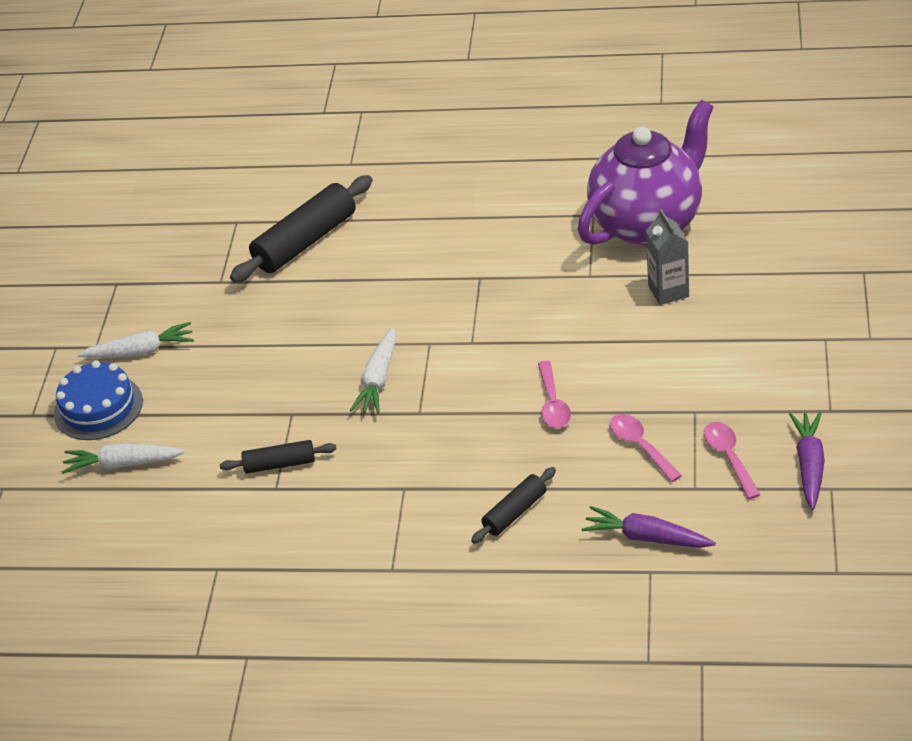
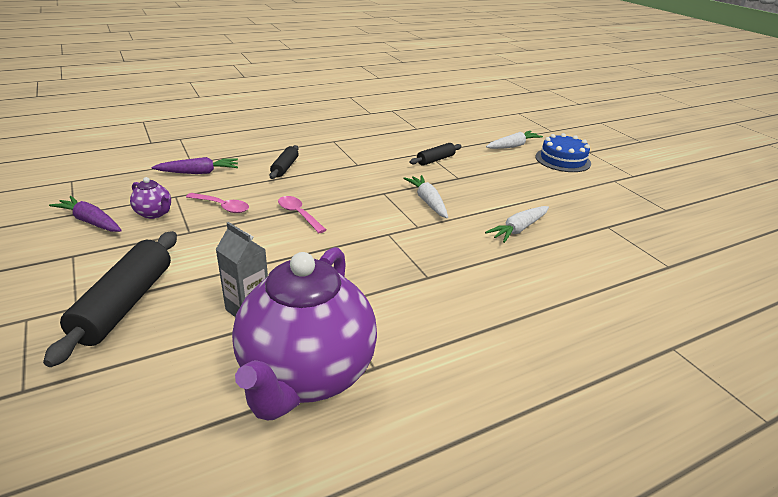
camera: 140 degrees right, 10 degrees down
(141, 351) = (586, 184): white carrot -> white carrot (518, 229)
(306, 241) = (595, 266): black rolling pin -> black rolling pin (124, 304)
(729, 457) = (154, 213): pink spoon -> purple teapot
(809, 465) = (90, 221): purple carrot -> purple carrot turned 150 degrees clockwise

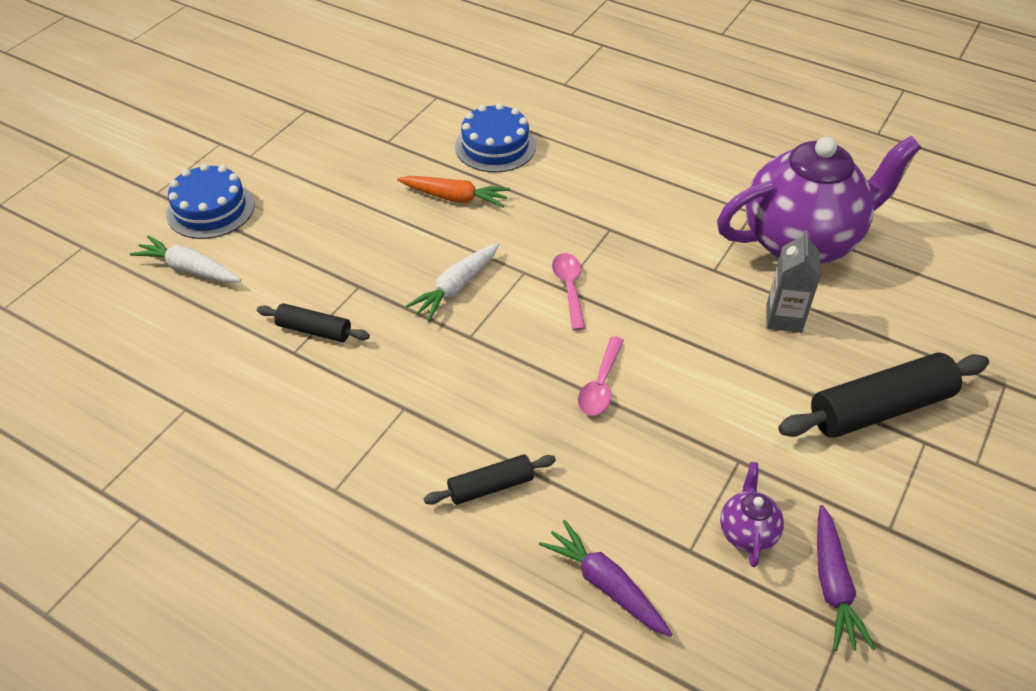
camera: 120 degrees left, 15 degrees up
(222, 207) = (660, 473): pink spoon -> pink spoon (569, 288)
(518, 229) = (455, 198): white carrot -> orange carrot
(576, 267) = (495, 146): none -> blue cake

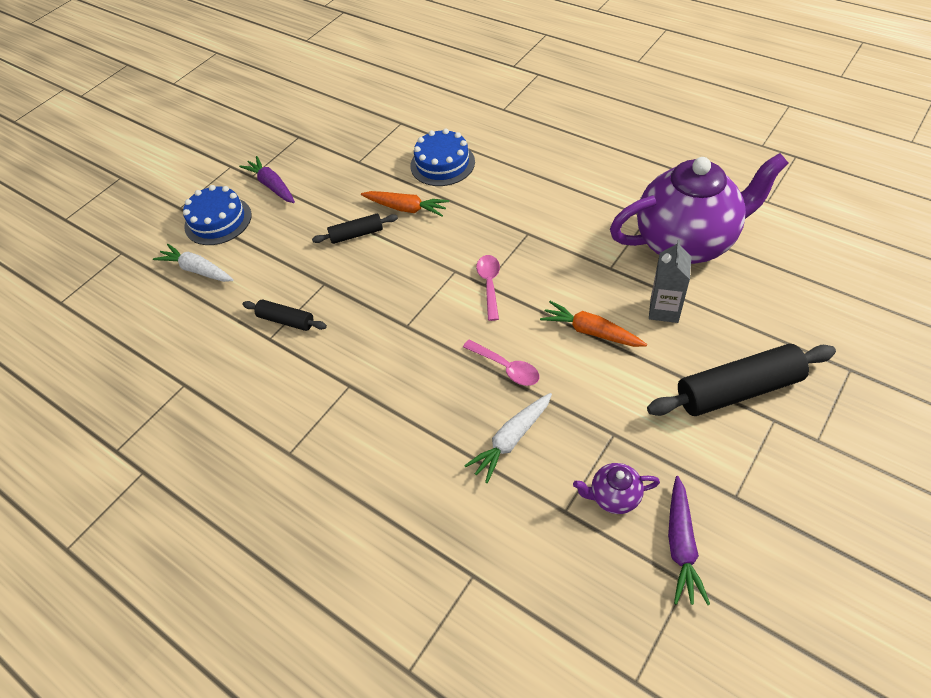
camera: 10 degrees right, 5 degrees up
(456, 287) = (399, 284): white carrot -> white carrot (511, 440)
(490, 486) = (410, 452): black rolling pin -> black rolling pin (356, 234)
(600, 385) = (506, 367): pink spoon -> pink spoon turned 75 degrees counterclockwise
(605, 584) = (493, 538): purple carrot -> purple carrot (272, 186)
(699, 343) = (591, 331): none -> orange carrot
(747, 532) = (614, 496): purple teapot -> purple teapot turned 105 degrees counterclockwise

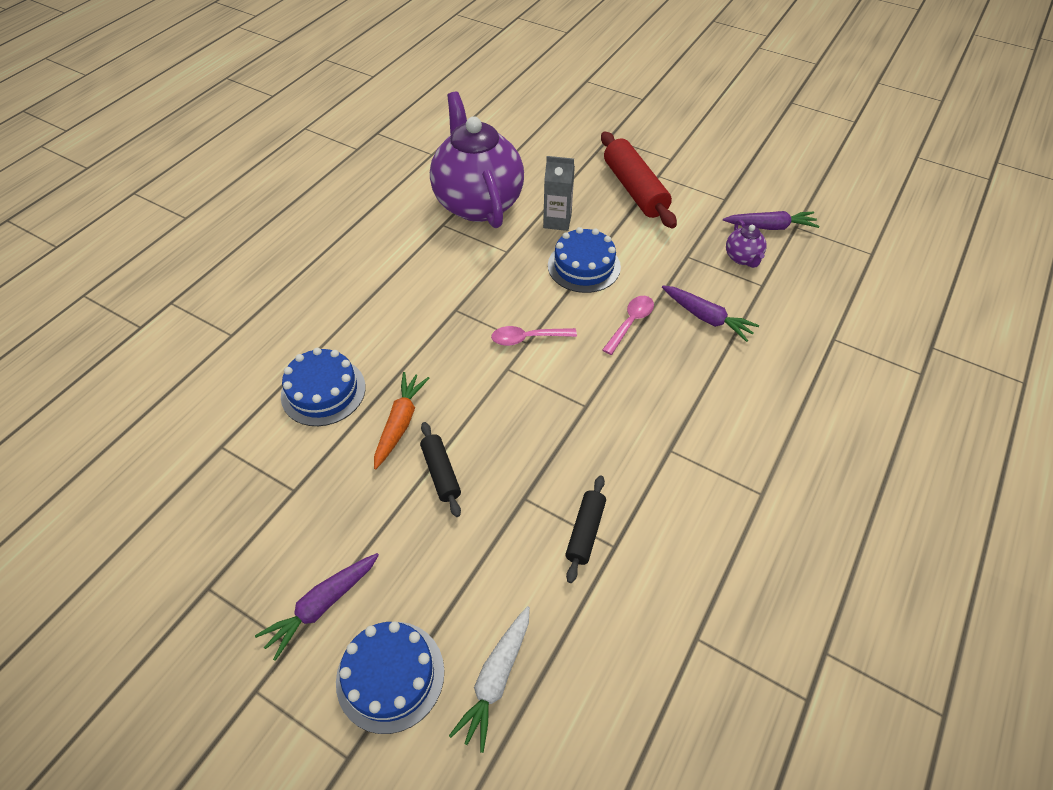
camera: 100 degrees left, 0 degrees up
(511, 440) = (706, 318): white carrot -> purple carrot
(591, 331) = (584, 266): orange carrot -> blue cake
(738, 390) = (635, 189): black rolling pin -> red rolling pin

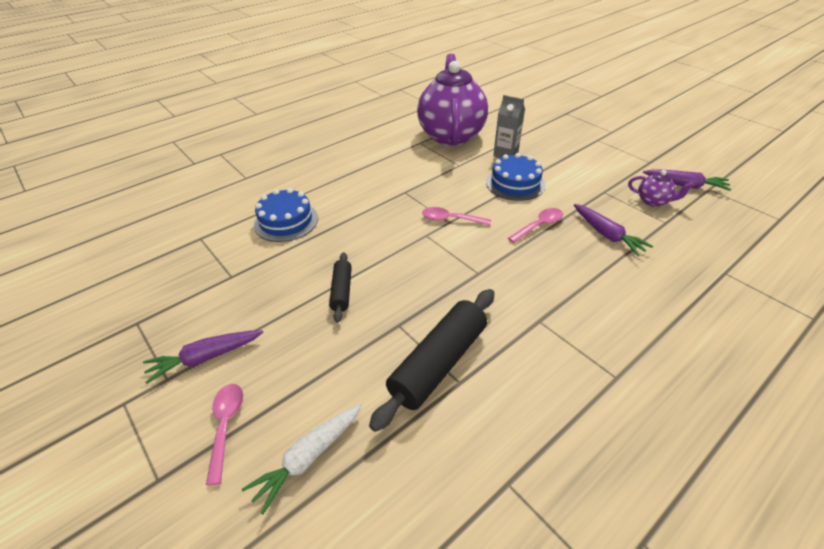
camera: 20 degrees right, 10 degrees down
(390, 675) = (226, 426): blue cake -> pink spoon
(400, 423) = (329, 252): orange carrot -> none
(585, 532) = (439, 363): black rolling pin -> black rolling pin, size x1.85
(635, 189) = (575, 145): red rolling pin -> none
(742, 258) = (653, 201): purple teapot -> purple teapot turned 75 degrees counterclockwise

